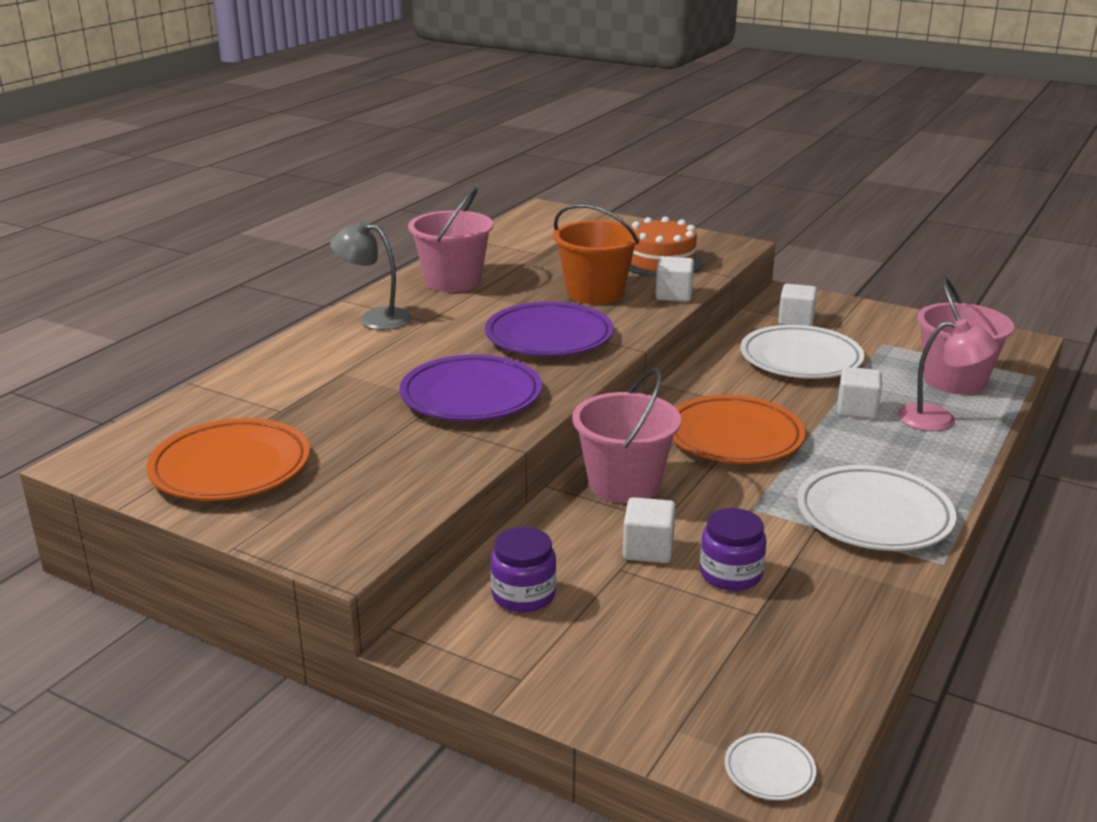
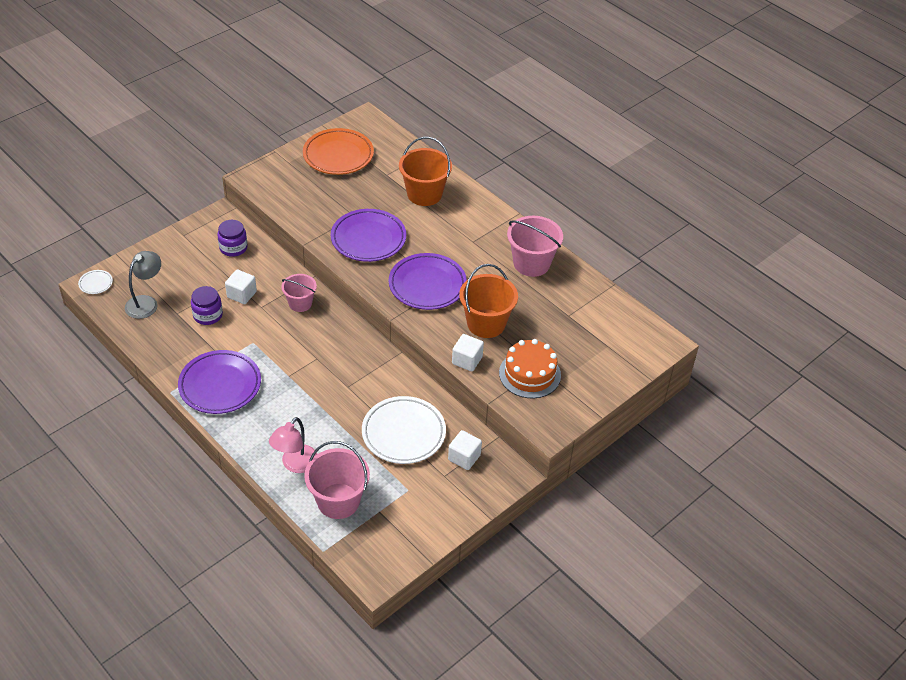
camera: 105 degrees right, 20 degrees up
(325, 370) = (424, 194): none -> orange bucket
(374, 318) = (485, 221): grey lamp -> grey lamp (146, 302)
(624, 484) = (300, 303): pink bucket -> pink bucket, size x0.62
(734, 437) = (323, 362): orange plate -> none
(857, 410) = (326, 430): white cube -> none
(874, 516) = (220, 385): white plate -> purple plate

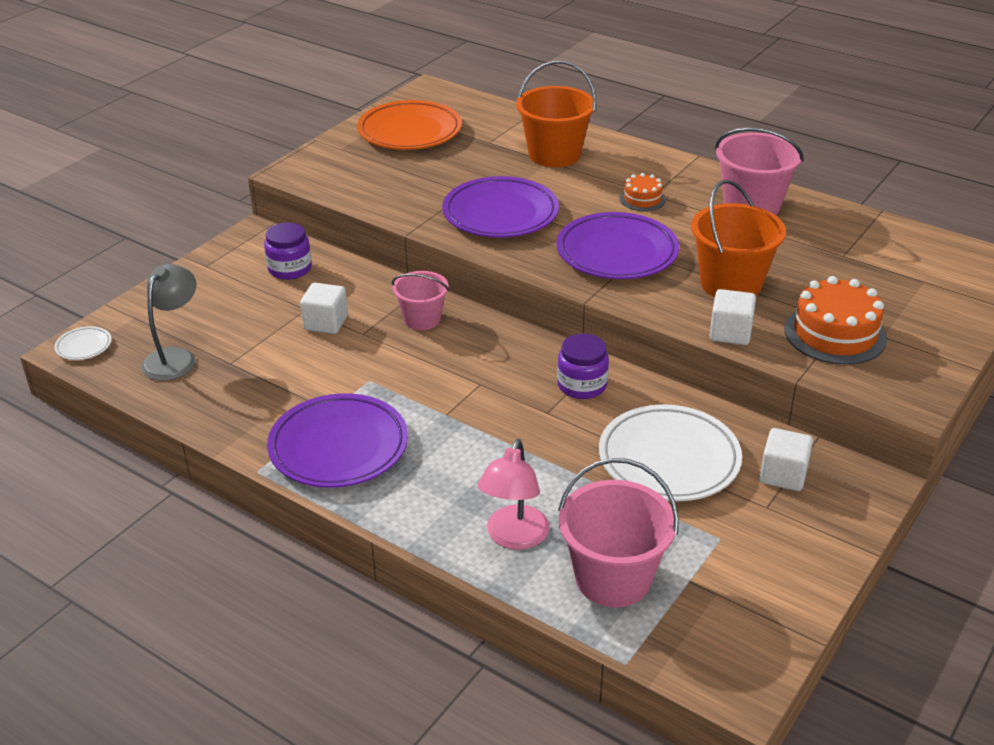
camera: 10 degrees left, 10 degrees down
(208, 315) = (282, 357): purple jar -> purple jar (582, 385)
(464, 244) = (642, 199): none -> orange cake

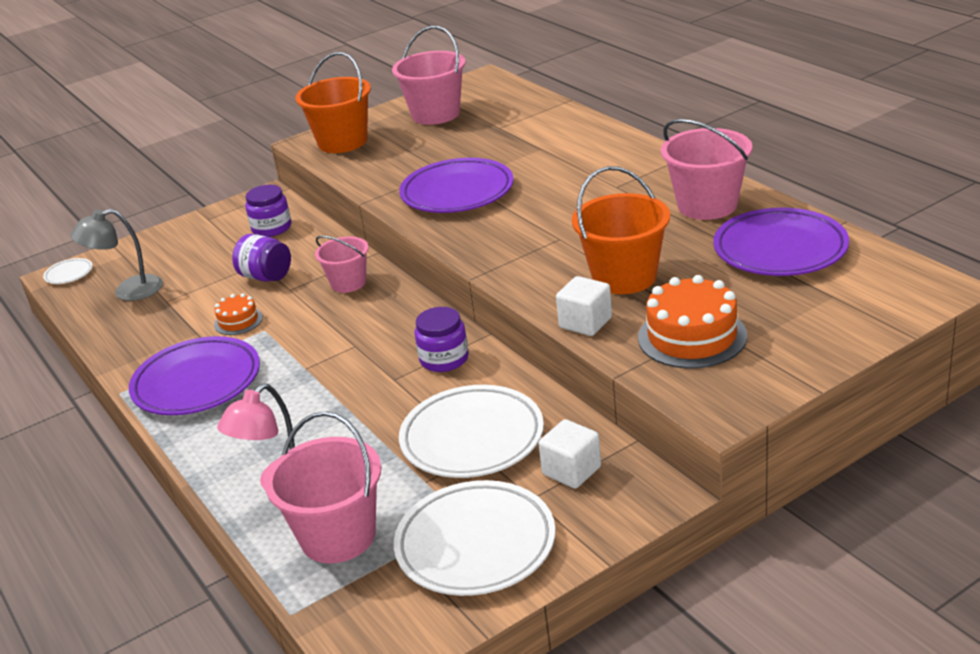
camera: 25 degrees right, 5 degrees down
(175, 357) = (128, 291): grey lamp -> grey lamp turned 150 degrees counterclockwise
(326, 323) = (266, 277): white cube -> purple jar
(410, 132) = (436, 114): orange plate -> pink bucket
(554, 154) = (551, 143): orange bucket -> orange bucket (342, 142)
(617, 253) = (536, 237): purple plate -> purple plate (780, 250)
(642, 199) = (602, 190): orange cake -> orange cake (238, 321)
(749, 560) = (475, 545): none -> white plate

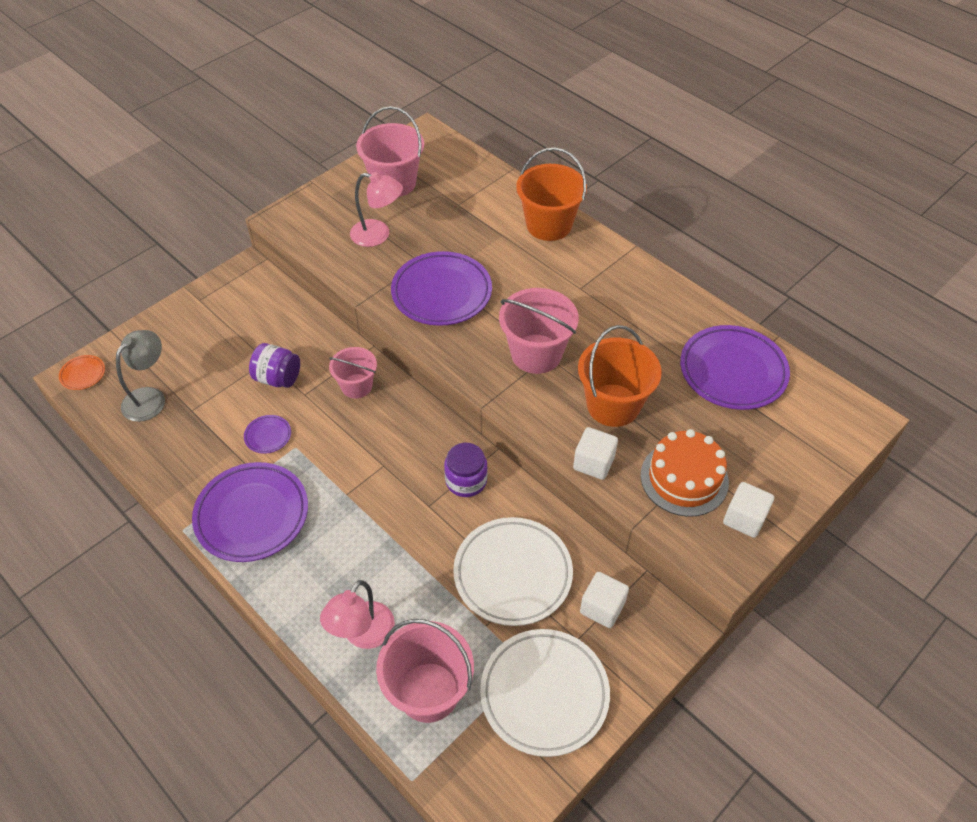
camera: 15 degrees left, 20 degrees up
(69, 274) = (83, 374): white plate -> orange plate
(128, 291) = (150, 397): grey lamp -> grey lamp turned 150 degrees clockwise
(238, 321) = (268, 436): orange cake -> purple plate
(272, 228) = (265, 313): purple jar -> none
(342, 142) = (315, 219): orange bucket -> orange bucket (549, 225)
(404, 152) = (378, 235): none -> pink lamp
(707, 205) = (662, 314): pink bucket -> pink bucket (536, 354)
(758, 371) = (744, 519): none -> white cube

